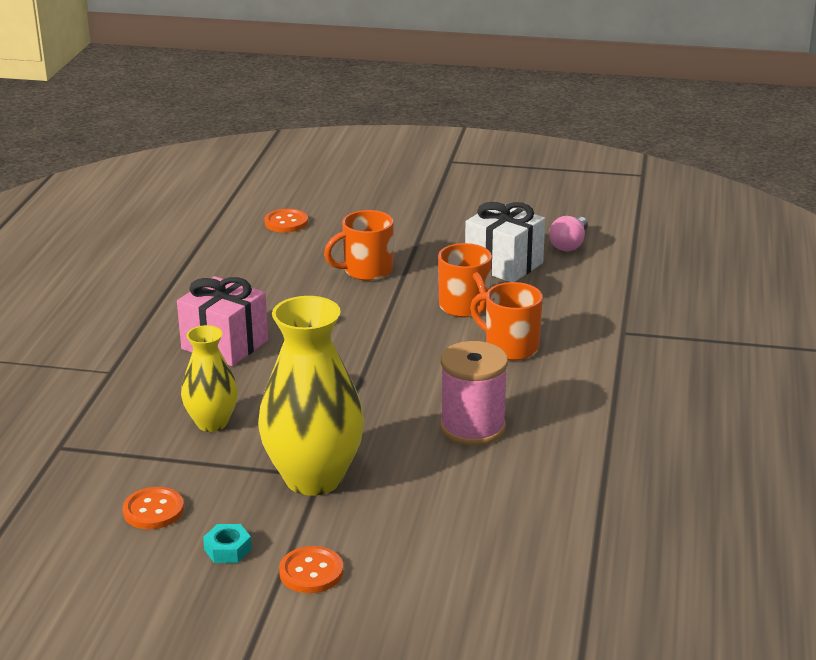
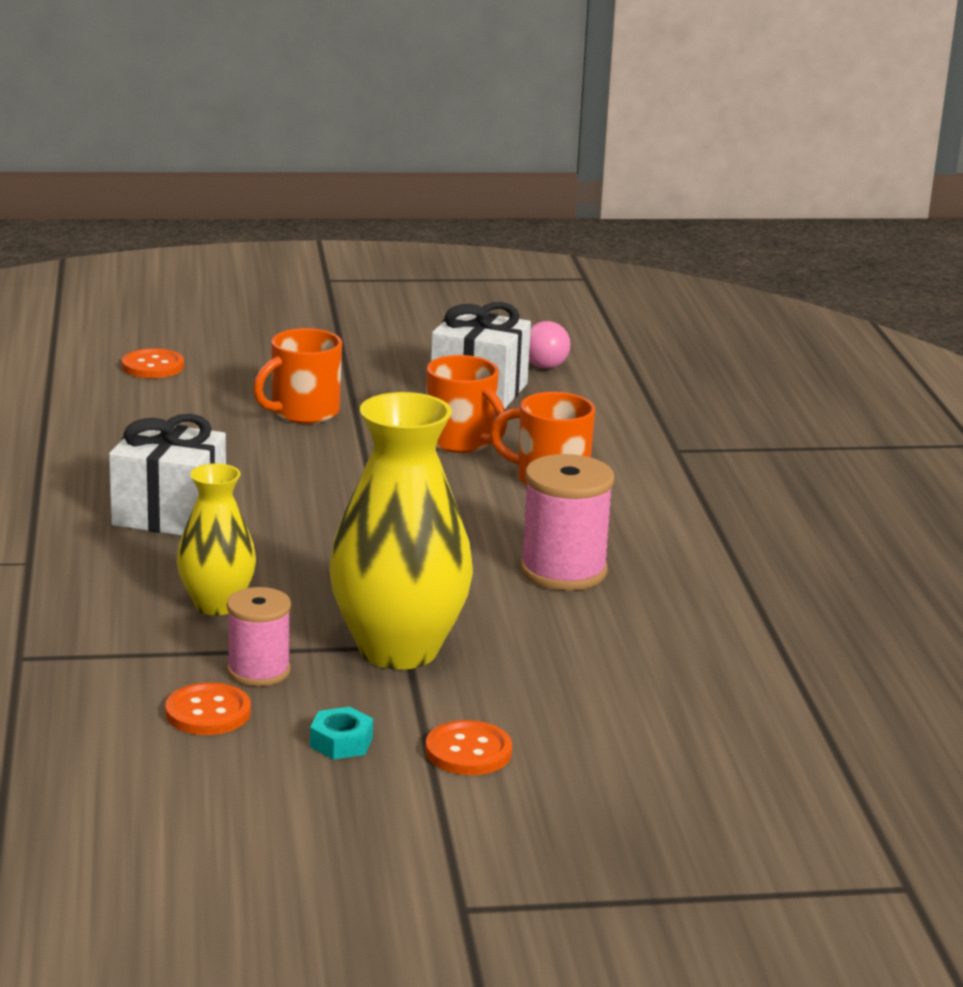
camera: 20 degrees left, 5 degrees down
(207, 481) = (258, 671): none -> pink spool
(225, 345) = (169, 514): pink gift -> white gift

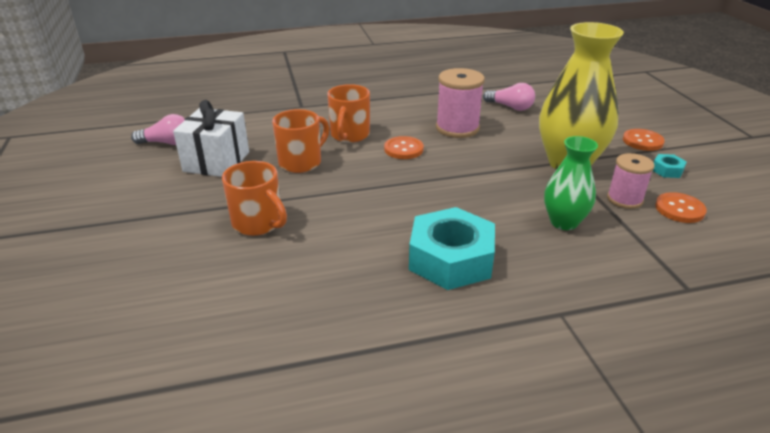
camera: 95 degrees left, 10 degrees up
(153, 366) = (150, 316): orange button -> orange button (403, 149)
(169, 514) = (451, 259): white gift -> turquoise nut
(216, 605) = (563, 222): yellow vase -> green vase
(659, 639) = (510, 107): none -> pink light bulb

